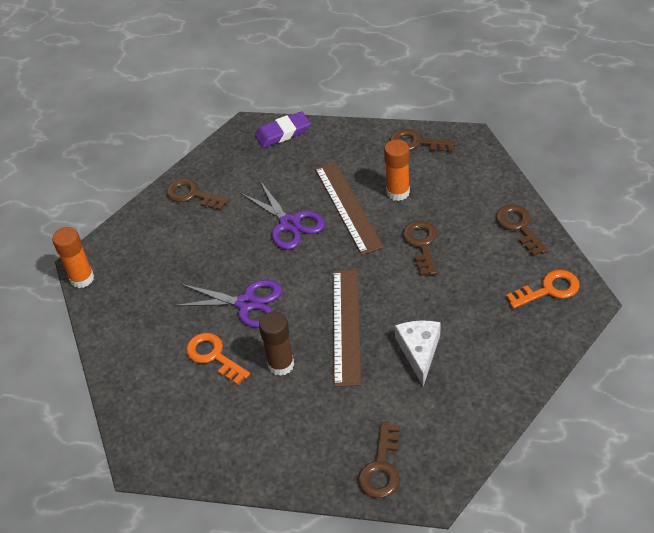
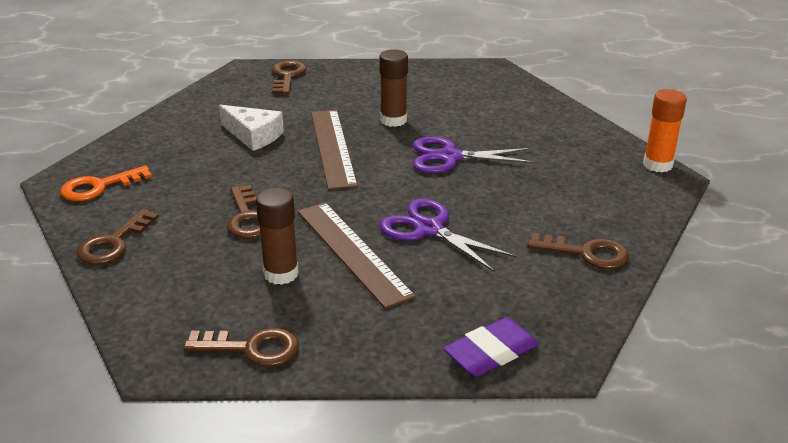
camera: 165 degrees right, 15 degrees down
(213, 356) = (465, 121): orange key -> none
(398, 192) = (281, 274): orange glue stick -> brown glue stick
(419, 351) = (253, 136): white cheese -> white cheese turned 45 degrees counterclockwise
(519, 227) = (113, 243): brown key -> brown key turned 60 degrees clockwise

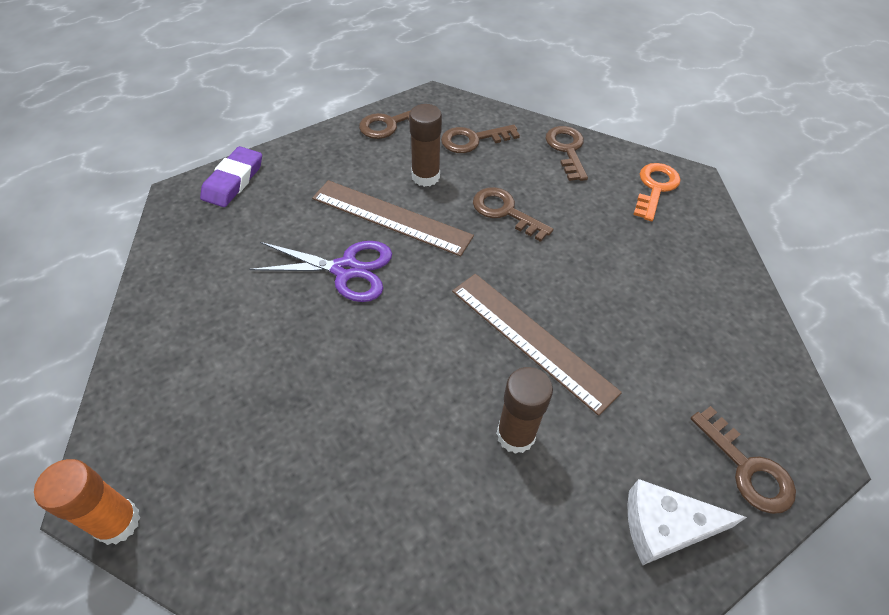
camera: 145 degrees right, 20 degrees up
(253, 136) = (628, 316): white cheese -> white cheese (665, 527)
(449, 157) = (395, 391): purple scissors -> none
(586, 253) = (184, 307): brown key -> brown key (473, 140)

